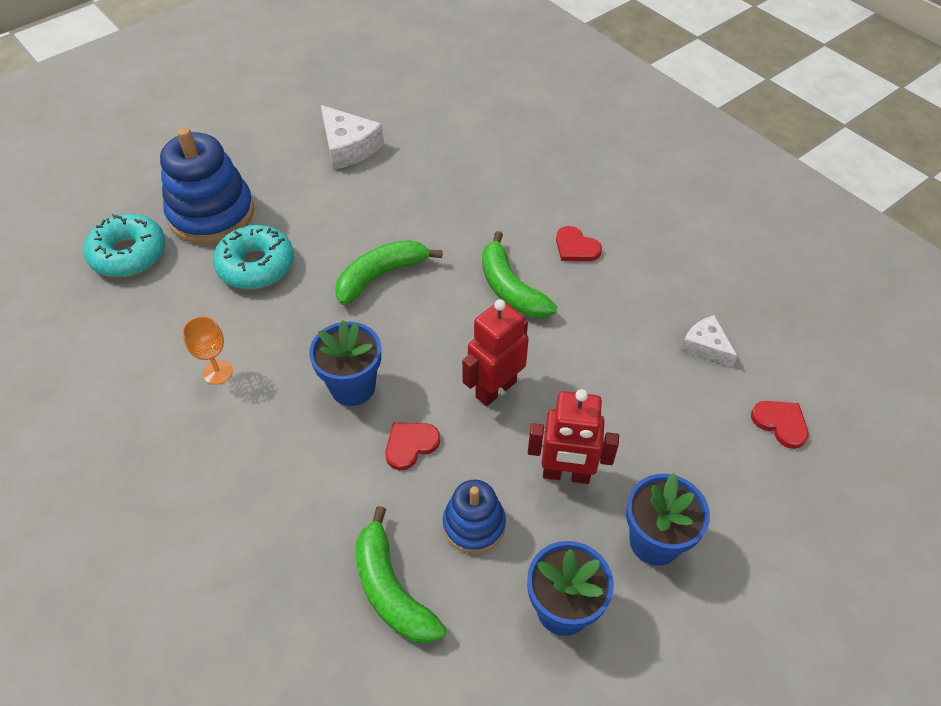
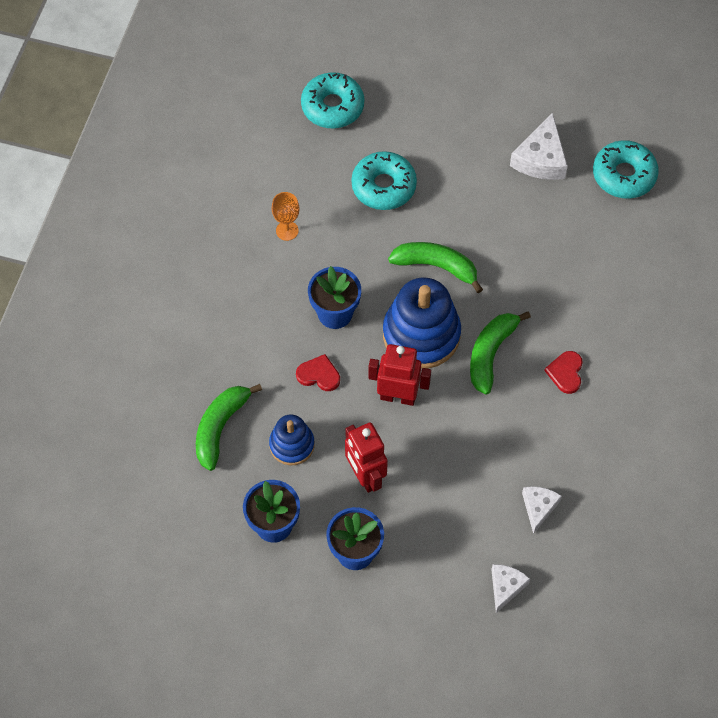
camera: 55 degrees right, 10 degrees up
(211, 214) = (405, 125): blue stacking toy -> blue stacking toy (421, 334)
(418, 109) = (624, 175): none -> turquoise donut
(780, 423) = (506, 587): red heart -> white cheese

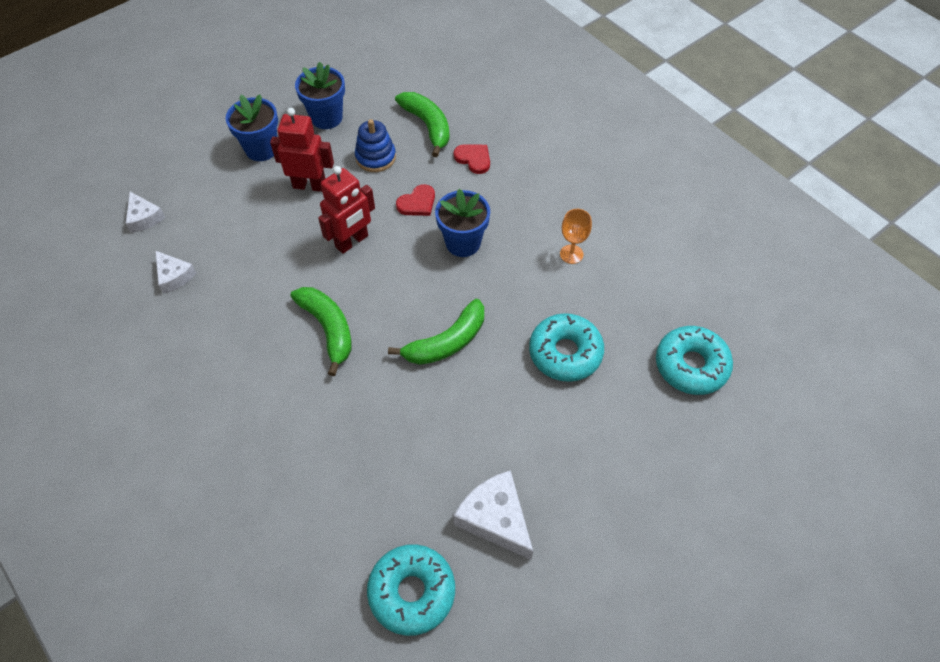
camera: 125 degrees right, 5 degrees down
(421, 334) = (391, 290): blue stacking toy -> none
(565, 373) = (258, 374): red heart -> red heart (473, 159)

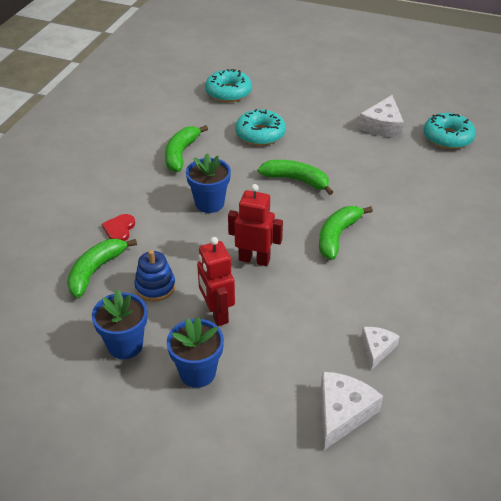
camera: 120 degrees left, 15 degrees down
(144, 218) = (342, 413): white cheese -> white cheese, size x1.61
(417, 203) = (189, 241): red heart -> none
(571, 254) = (181, 154): orange goblet -> green banana

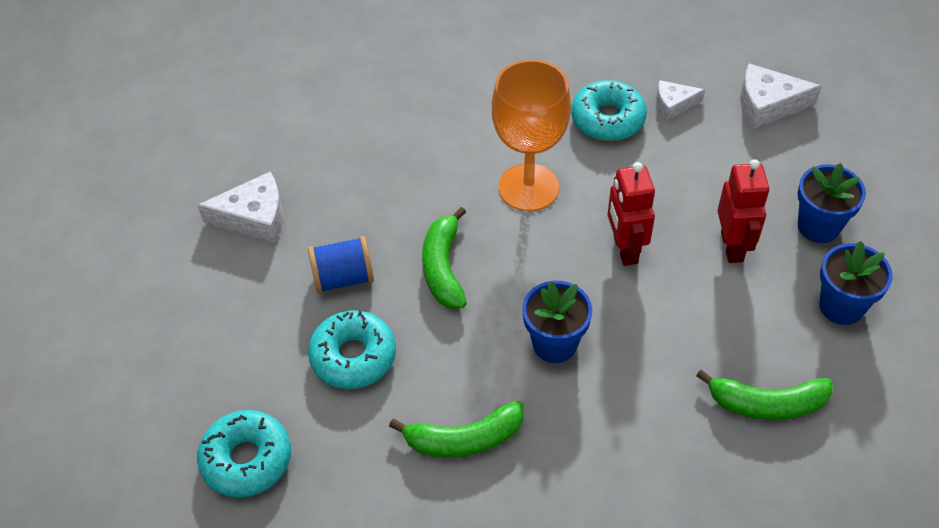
camera: 115 degrees left, 10 degrees up
(119, 229) = (677, 423): red heart -> none
(155, 287) = (741, 325): blue stacking toy -> none
(217, 313) = (732, 246): red robot -> red robot turned 45 degrees counterclockwise
(315, 144) = (343, 278): none -> blue spool
(337, 236) = (528, 187): green banana -> orange goblet
(447, 138) = (251, 142): turquoise donut -> turquoise donut (607, 119)

